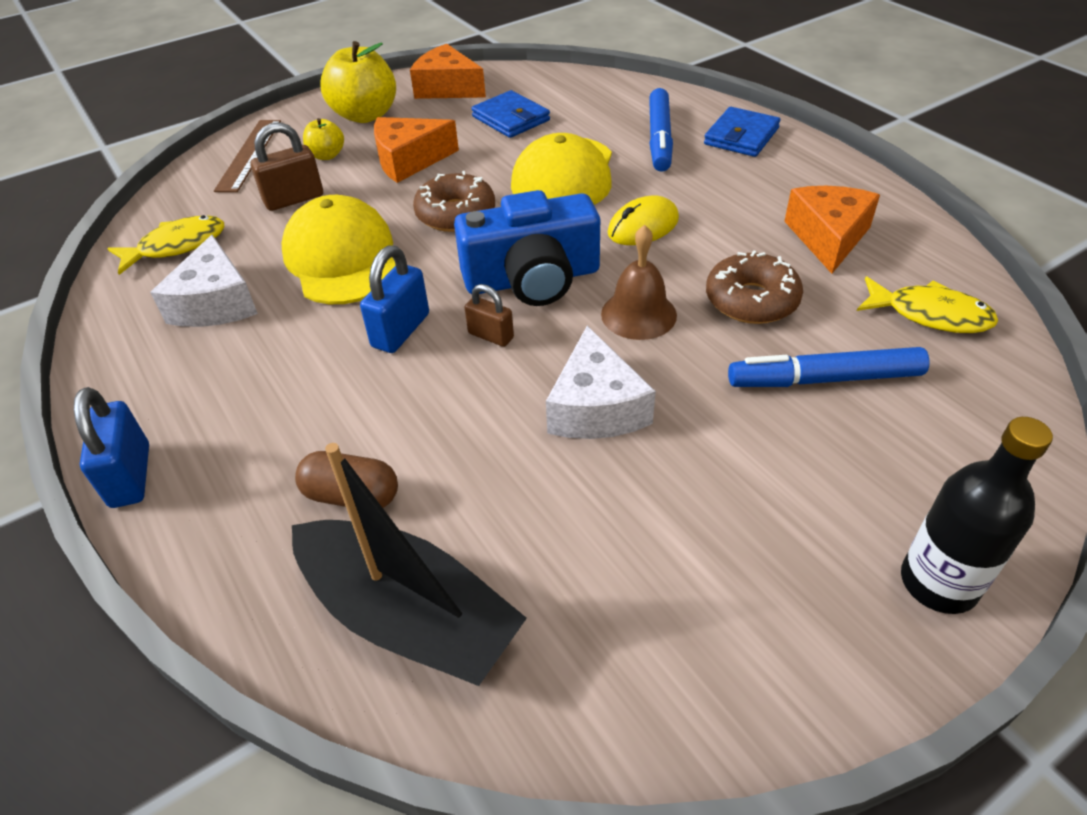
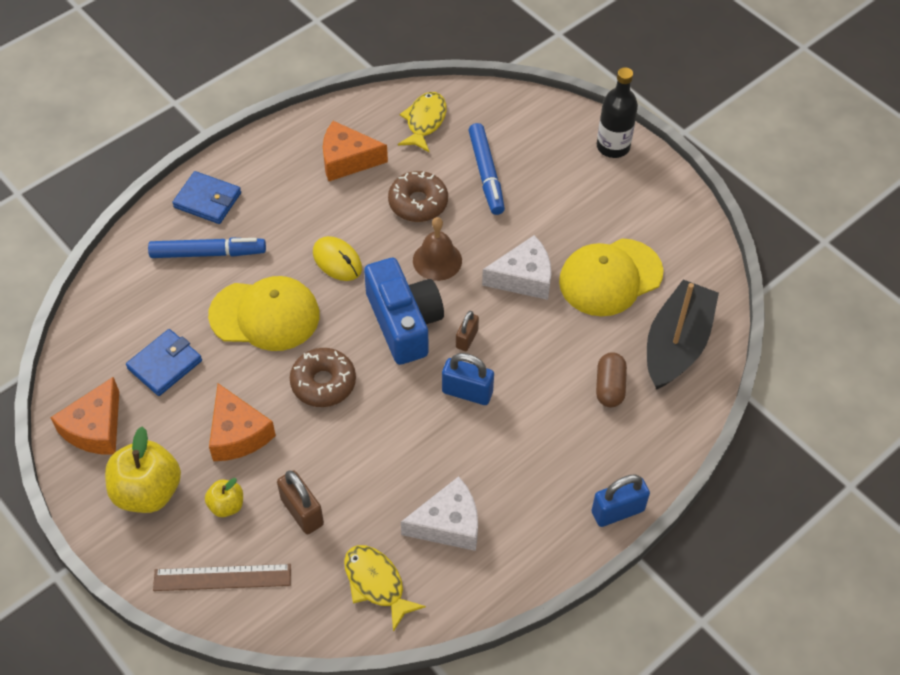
camera: 100 degrees left, 10 degrees up
(342, 258) = (387, 450): yellow cap -> yellow cap (610, 277)

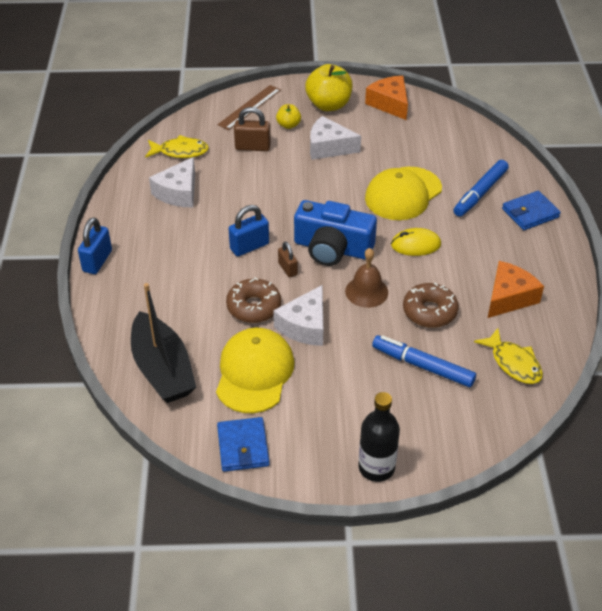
camera: 130 degrees right, 10 degrees down
(165, 364) = (407, 142): blue wallet -> blue wallet (243, 447)
(238, 434) = (328, 147): orange cheese -> white cheese
(323, 383) = (326, 193): brown donut -> brown donut (254, 307)
(609, 387) = (175, 312): brown capsule -> none

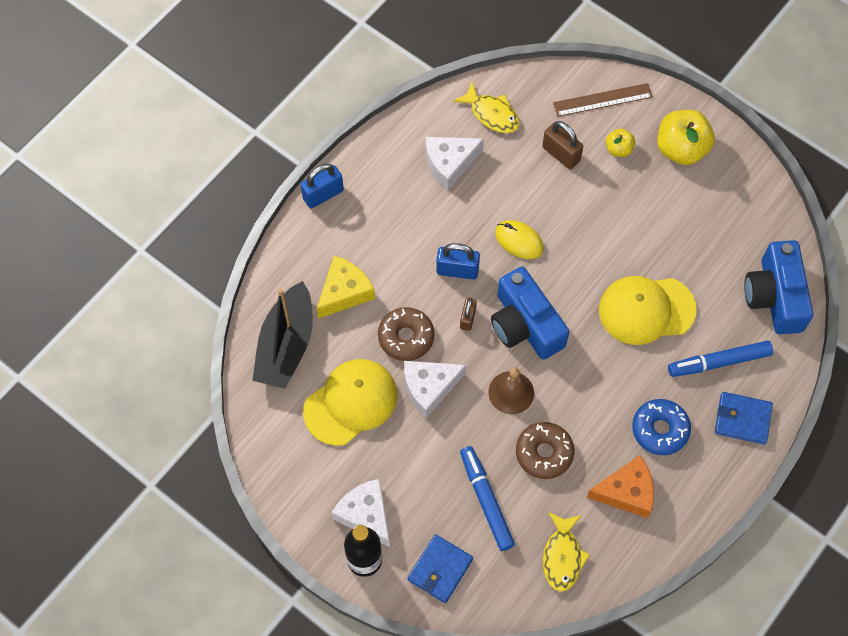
camera: 40 degrees right, 20 degrees up
(176, 308) = (344, 292): none -> yellow cheese
(243, 447) = (285, 463): blue wallet -> blue wallet (440, 569)
(328, 147) = (630, 204): white cheese -> white cheese (366, 515)
(390, 104) = (743, 189): orange cheese -> none
(415, 245) = (601, 375): yellow mouse -> yellow mouse (519, 241)
(472, 142) = (775, 296): none -> blue camera
(488, 250) = (660, 430): none -> blue donut

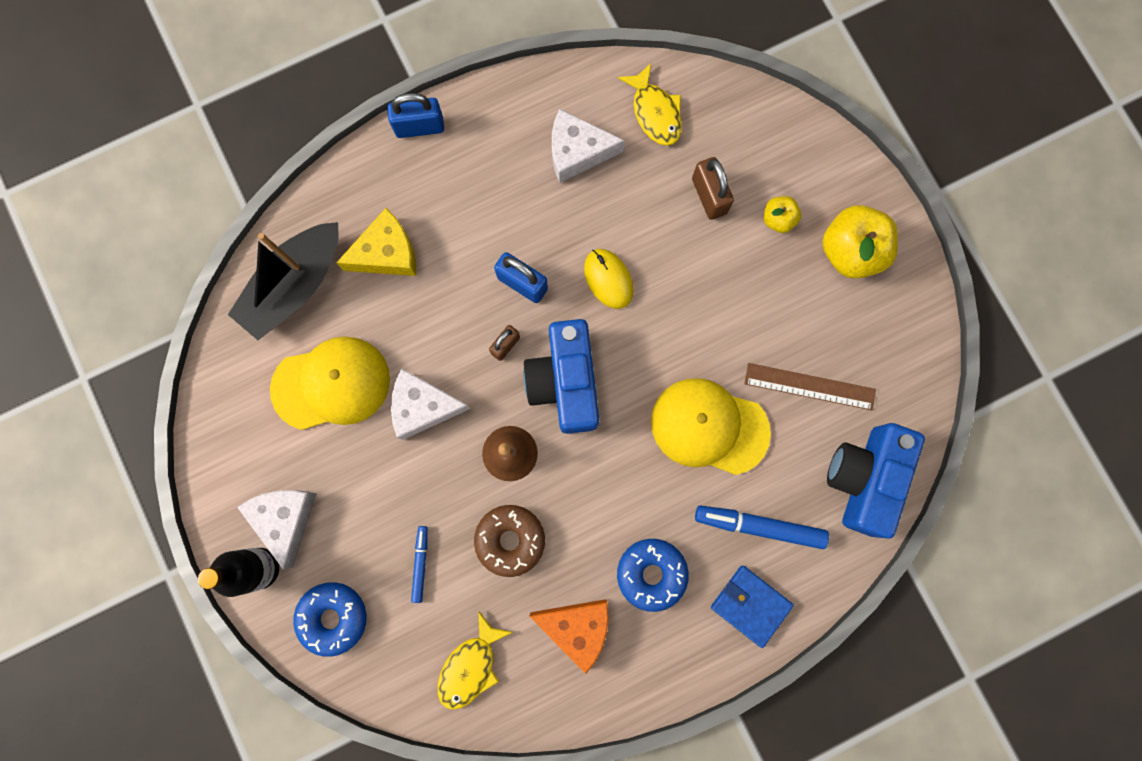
camera: 25 degrees right, 15 degrees up
(406, 337) = (427, 336): brown donut -> none
(440, 569) = (333, 617): blue wallet -> blue donut
(486, 500) = (420, 564): blue marker -> blue marker, size x0.57
(602, 100) = (791, 150): brown ruler -> brown ruler (809, 386)

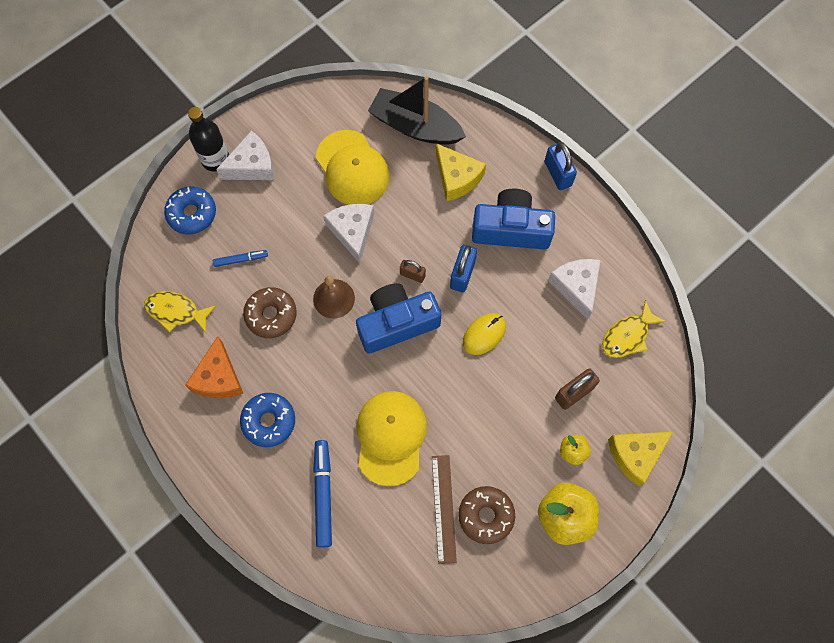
camera: 75 degrees right, 10 degrees down
(750, 605) = (261, 501): blue wallet -> none
(799, 151) = (635, 455): none -> yellow cheese
(829, 340) = (486, 516): none -> brown donut
(865, 478) = (381, 570): blue camera -> blue camera (511, 229)

